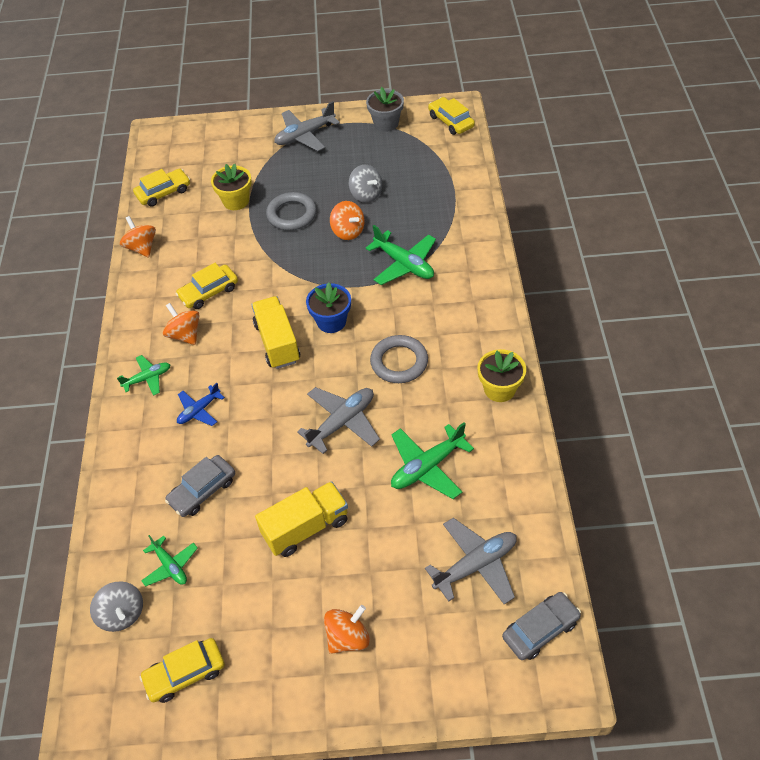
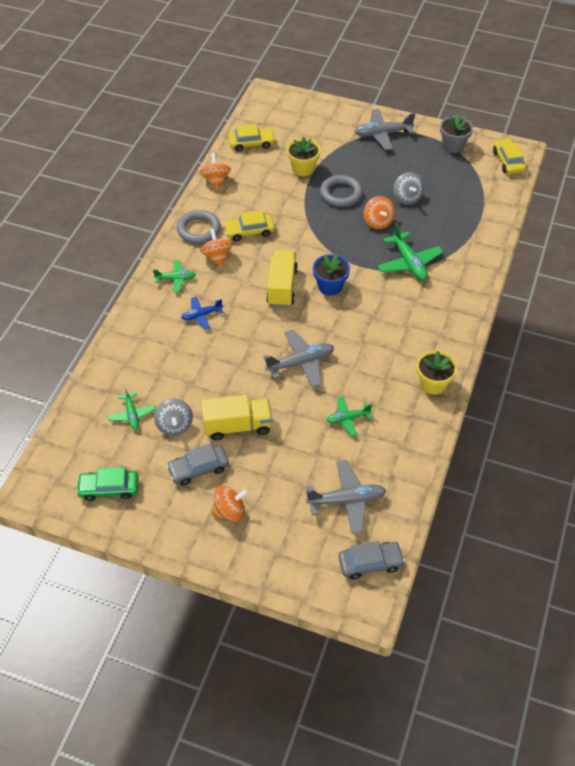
camera: 20 degrees right, 0 degrees up
(122, 614) = (85, 433): grey spinning top -> grey spinning top (174, 425)
(185, 673) = (109, 488): yellow car -> green car
(202, 490) = (177, 372): grey car -> grey car (198, 468)
(399, 362) = (366, 335): grey ring -> grey ring (199, 230)
(427, 467) = (347, 418): green plane -> green plane, size x0.61

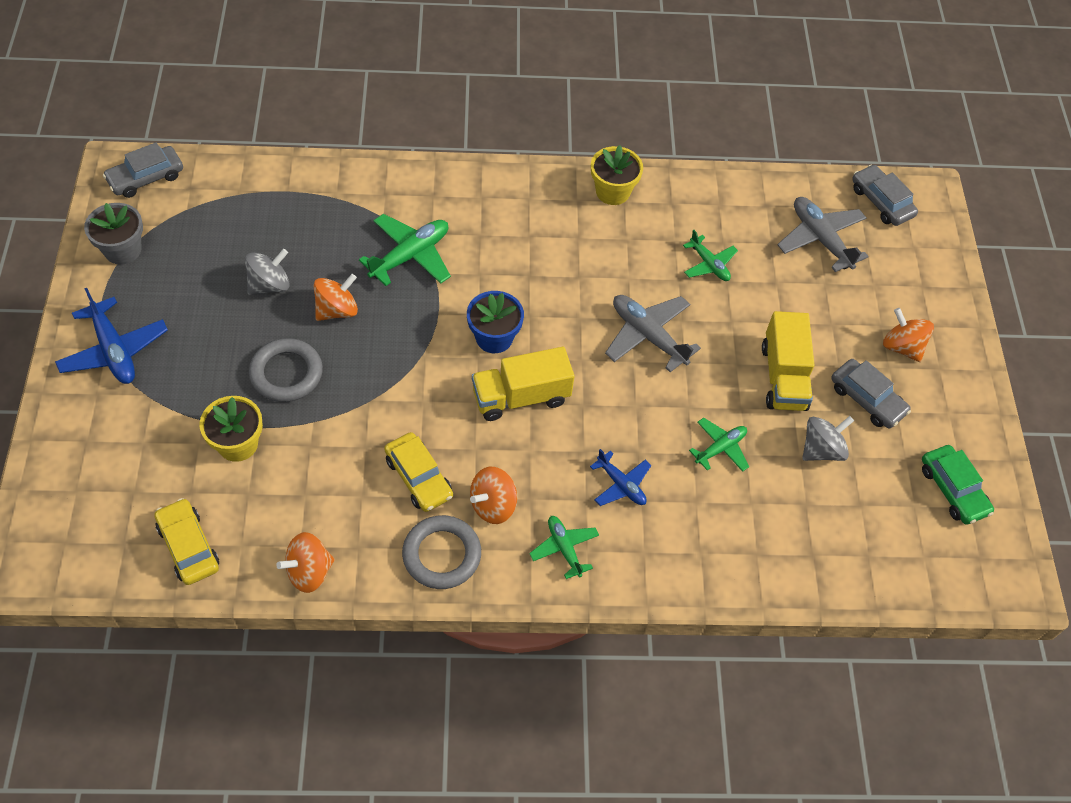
camera: 115 degrees left, 5 degrees up
(132, 414) = (834, 509): green plane -> green plane (720, 448)
(237, 426) = (783, 377): yellow truck -> yellow truck turned 150 degrees counterclockwise
(382, 134) = (114, 350): grey plane -> blue plane
(508, 161) = (146, 178): yellow car -> grey car

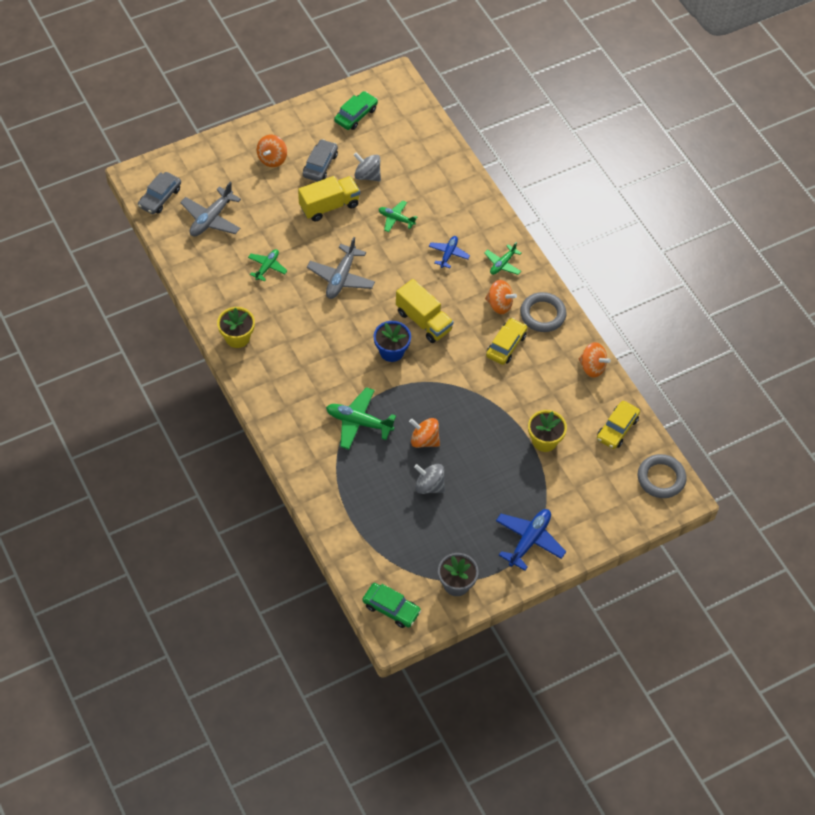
camera: 115 degrees left, 0 degrees up
(146, 178) = (391, 608): grey car -> green car
(286, 373) = (484, 442): grey ring -> grey ring (661, 478)

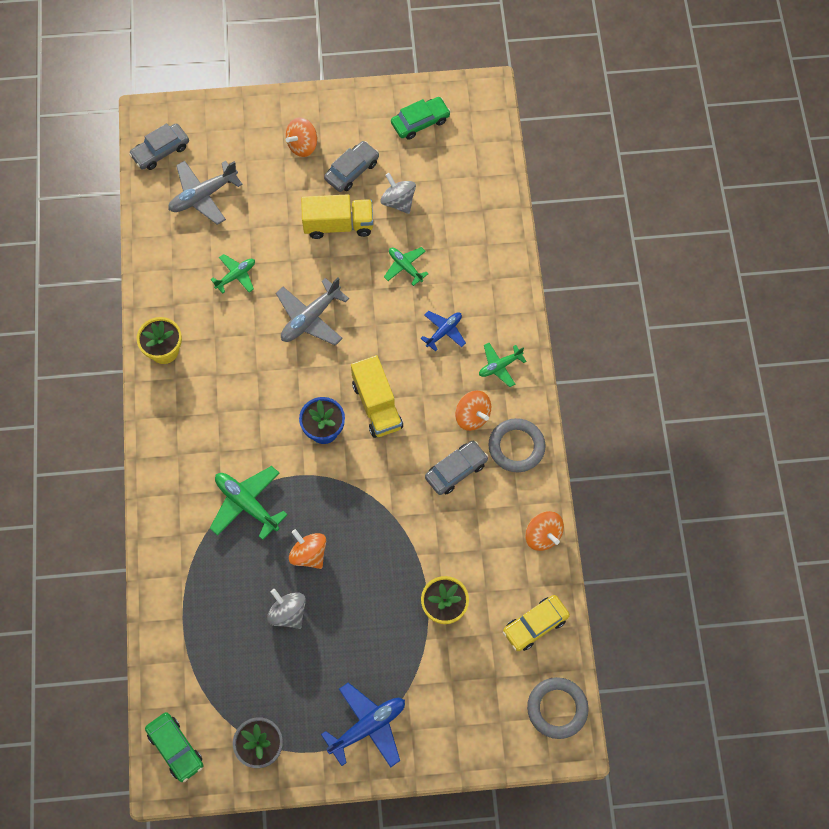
camera: 25 degrees right, 10 degrees up
(506, 345) = (456, 470): yellow car -> grey car

